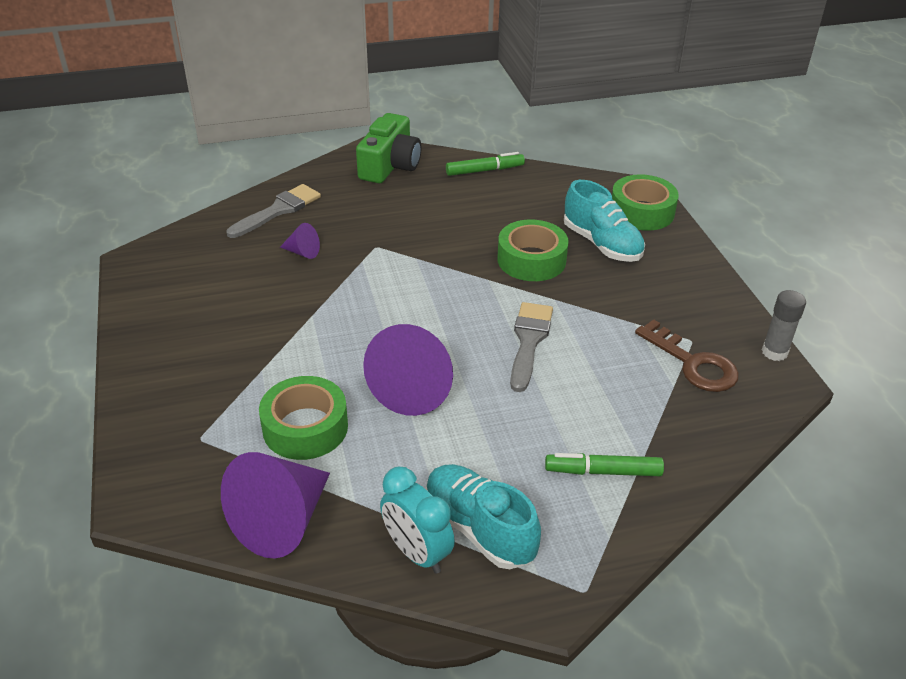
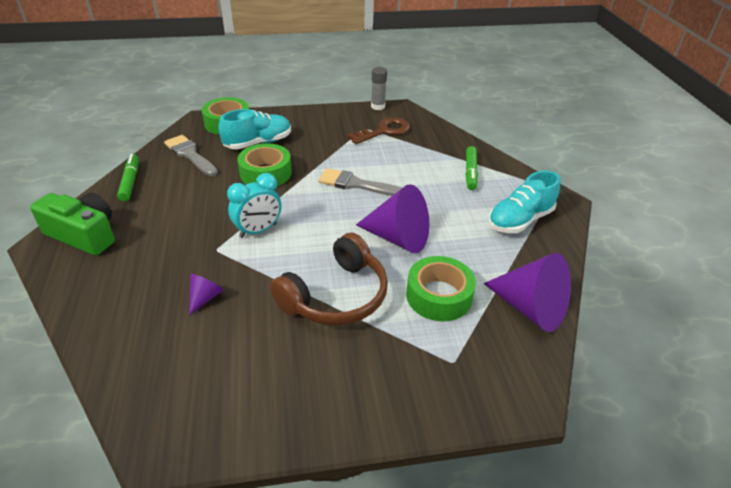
camera: 85 degrees left, 0 degrees up
(278, 210) = (120, 317): grey brush -> grey brush (190, 155)
(305, 340) = (336, 296): none -> brown headphones
(417, 553) = (543, 246): turquoise clock -> turquoise clock (258, 230)

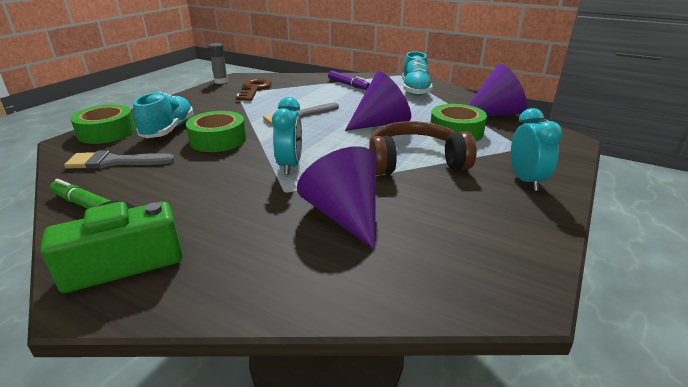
camera: 50 degrees left, 10 degrees down
(205, 297) = (344, 215): purple cone -> purple cone, size x2.14
(336, 296) = (415, 161): brown headphones -> brown headphones turned 90 degrees counterclockwise
(370, 390) = (526, 180): none -> turquoise clock
(470, 172) = (348, 85): green marker -> purple marker

